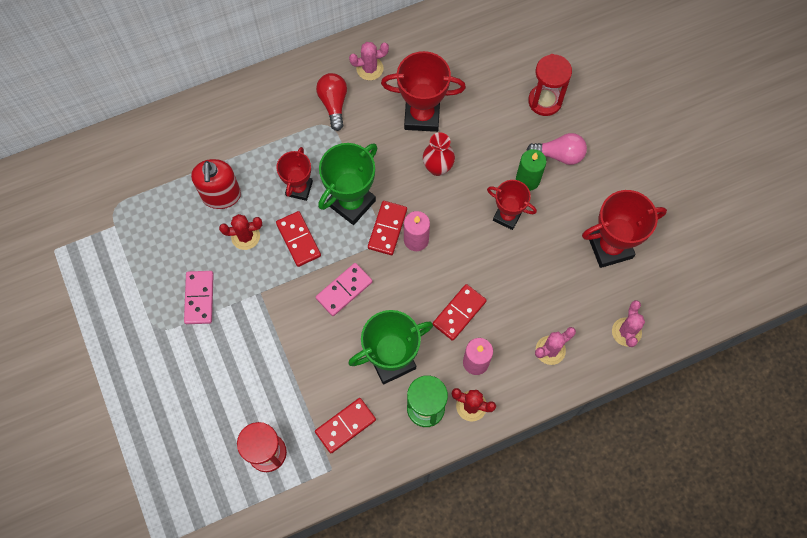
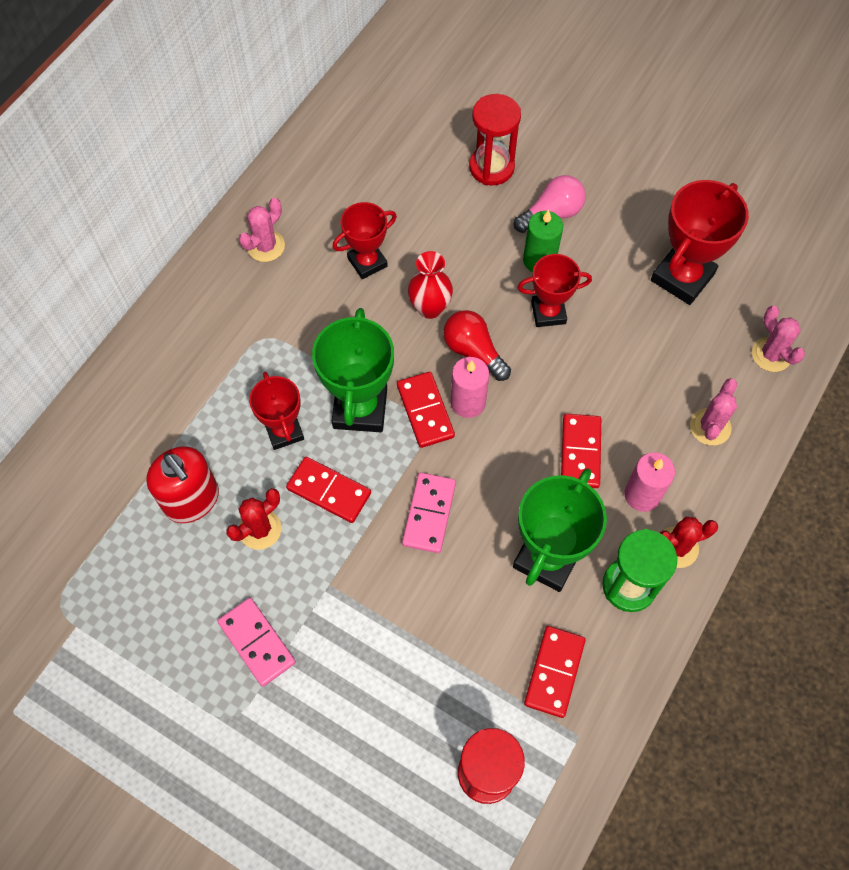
camera: 35 degrees left, 5 degrees down
(333, 104) = (252, 310): red light bulb -> red light bulb (473, 351)
(422, 116) = (367, 262): red trophy -> red trophy, size x0.64

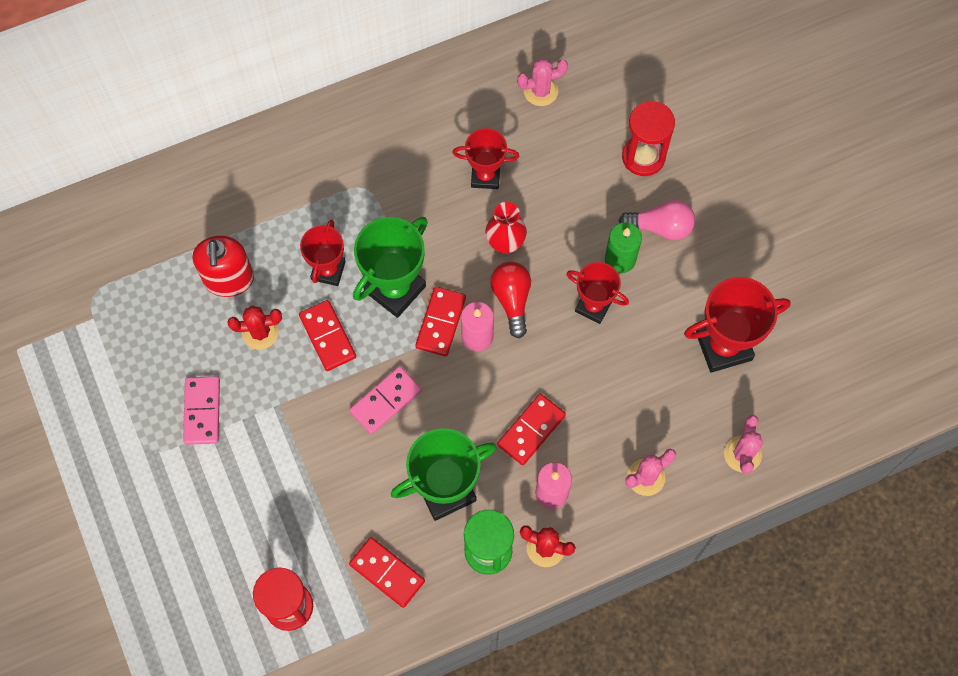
camera: 35 degrees right, 5 degrees up
(266, 246) = (418, 114): pink cactus -> pink cactus (540, 91)
(554, 672) = (387, 572): red domino -> red domino turned 75 degrees clockwise

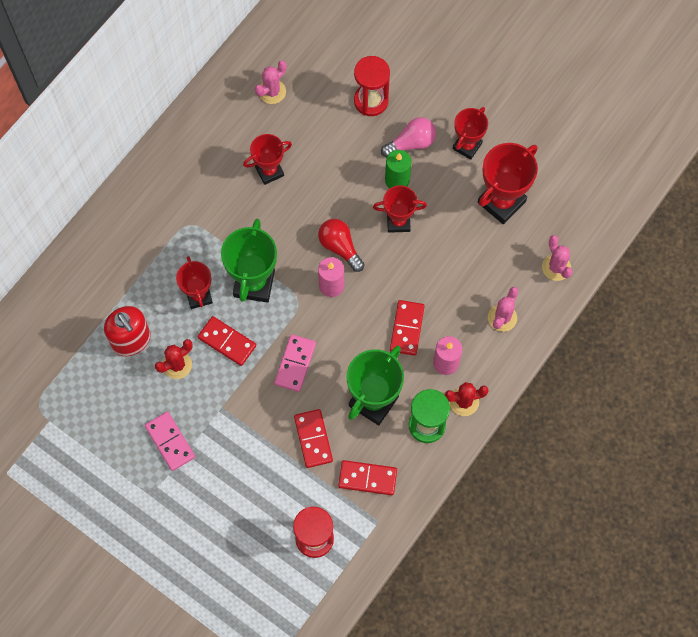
camera: 30 degrees left, 0 degrees up
(440, 322) = (300, 289): red domino -> red domino (313, 439)
(505, 243) = (312, 211): red vase -> none
(722, 263) = (467, 146): none -> red trophy

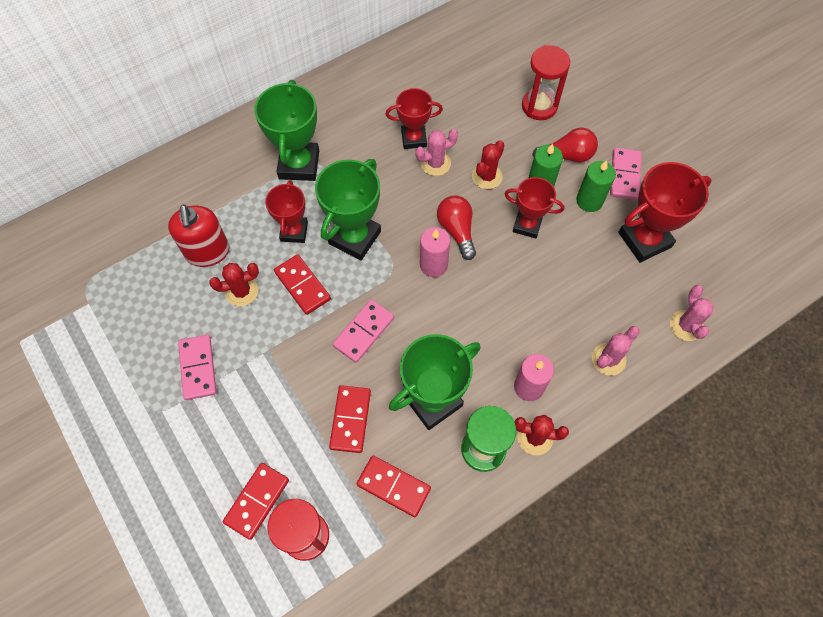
camera: 20 degrees right, 5 degrees down
(176, 231) = (299, 165): none -> green trophy
(272, 91) = (445, 70): pink cactus -> pink cactus (435, 163)
(348, 187) = (487, 176): none -> red cactus
(406, 328) = (498, 335): red domino -> red domino (257, 501)
(411, 143) = (567, 155): pink light bulb -> red light bulb
(444, 181) = (589, 201): none -> green candle
(467, 146) = (624, 175): red trophy -> pink domino

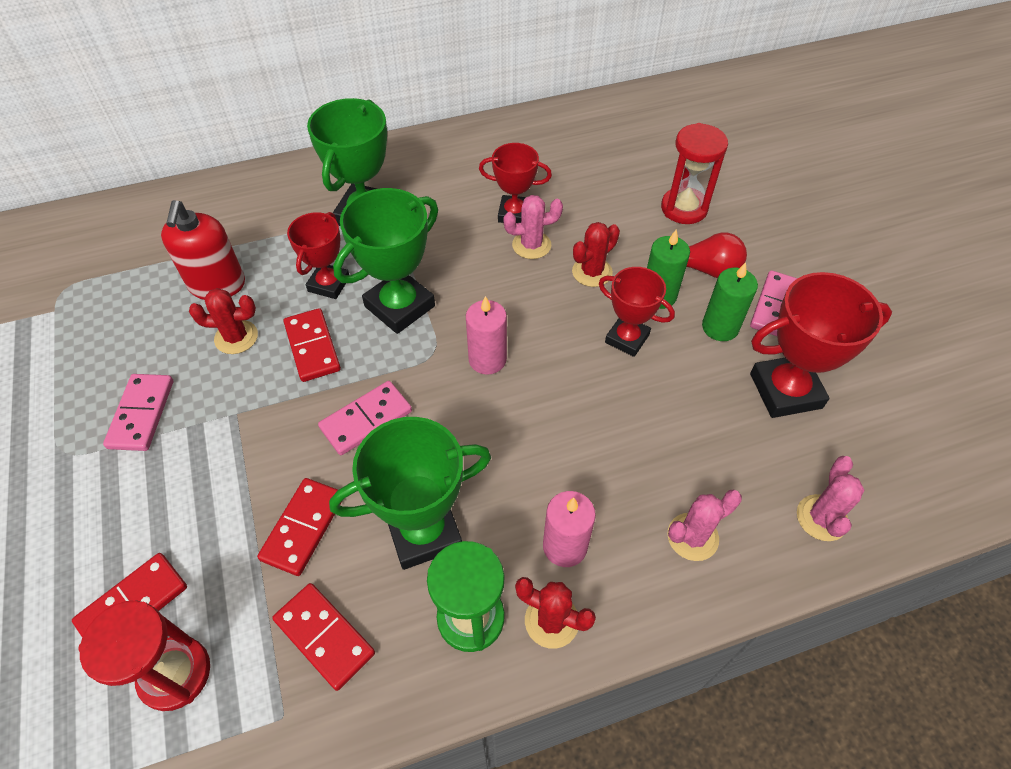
camera: 15 degrees right, 10 degrees down
(457, 230) = (532, 325): red light bulb -> none

